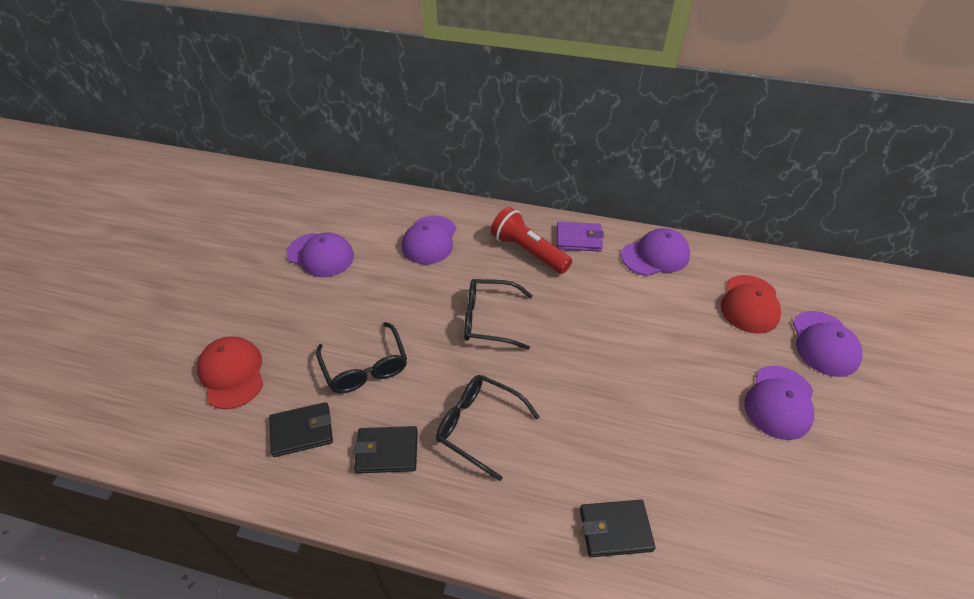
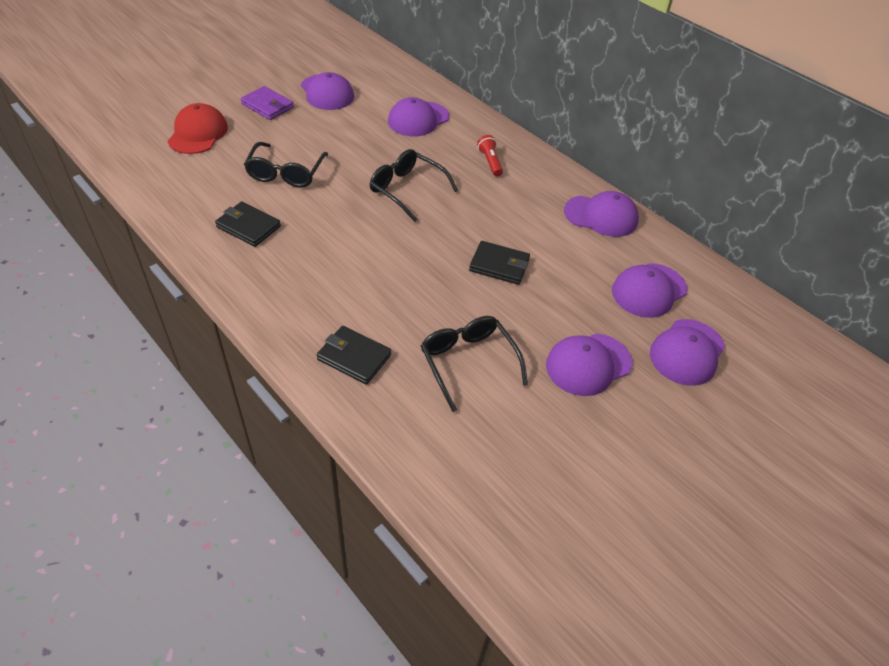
camera: 30 degrees right, 0 degrees up
(302, 431) = (207, 187): black wallet -> black wallet (499, 265)
(479, 426) = (326, 247): black glasses -> black glasses (468, 362)
(528, 251) = (490, 162): red flashlight -> red flashlight, size x0.55
(578, 239) = (544, 174): purple wallet -> purple wallet (267, 106)
(750, 304) = (649, 290): red cap -> purple cap

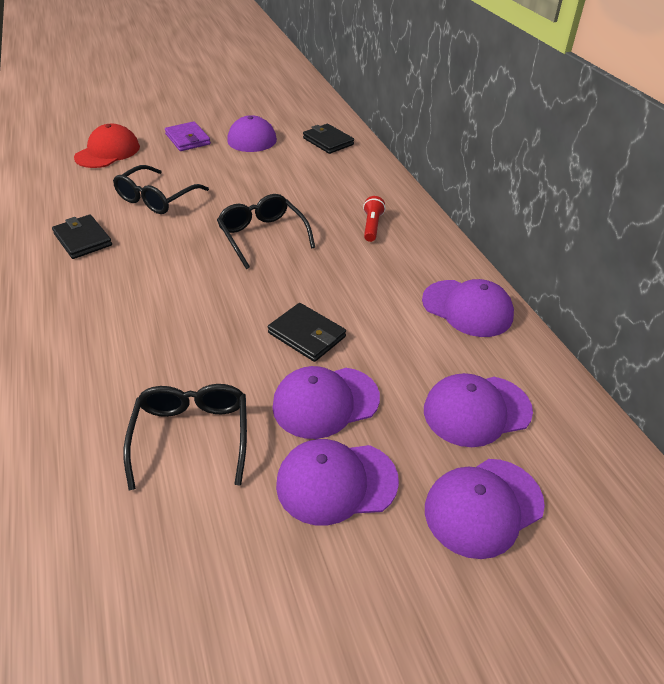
camera: 25 degrees right, 5 degrees down
(354, 357) = (76, 394): black wallet -> black wallet (328, 141)
(418, 119) = (324, 173): purple cap -> purple cap (325, 402)

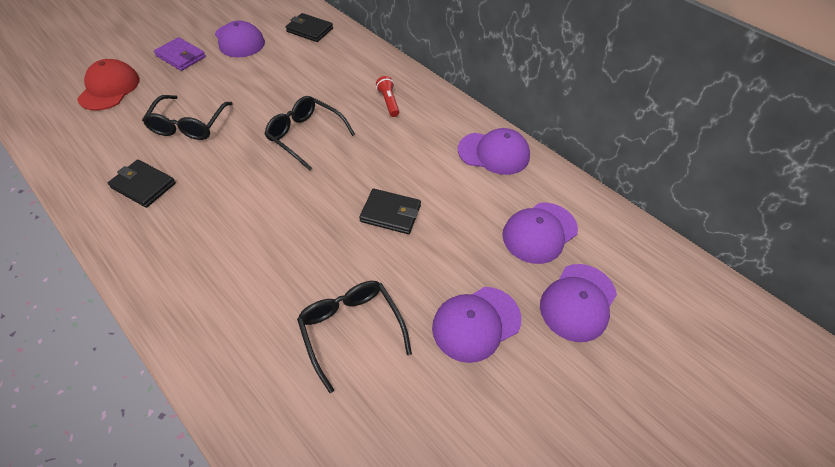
camera: 25 degrees left, 10 degrees up
(325, 402) = (435, 264): purple cap -> none

